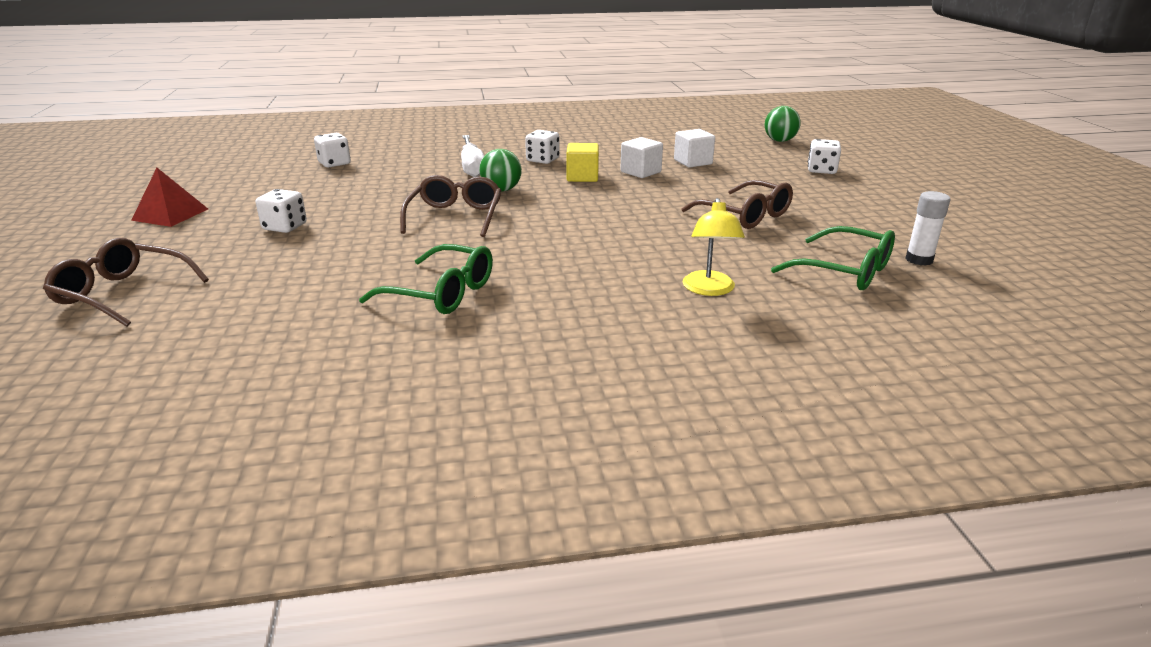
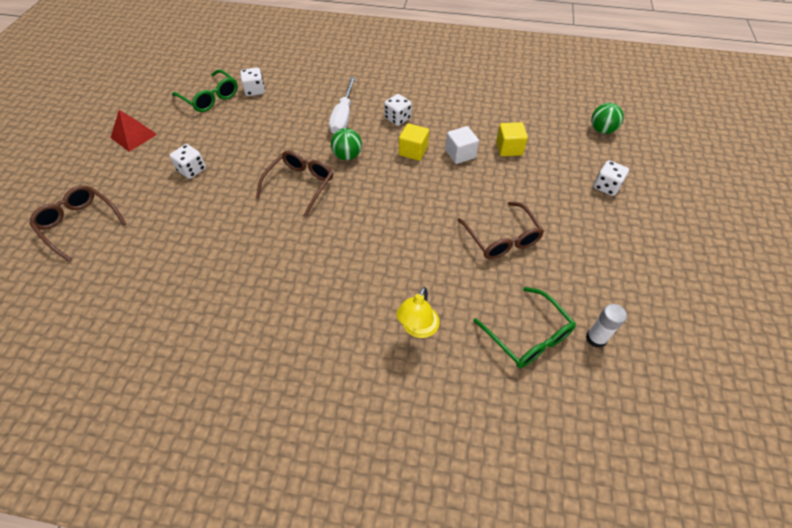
camera: 20 degrees right, 25 degrees up
(441, 293) = (248, 279): green glasses -> green glasses (210, 98)
(693, 162) = (509, 148): white cube -> yellow cube

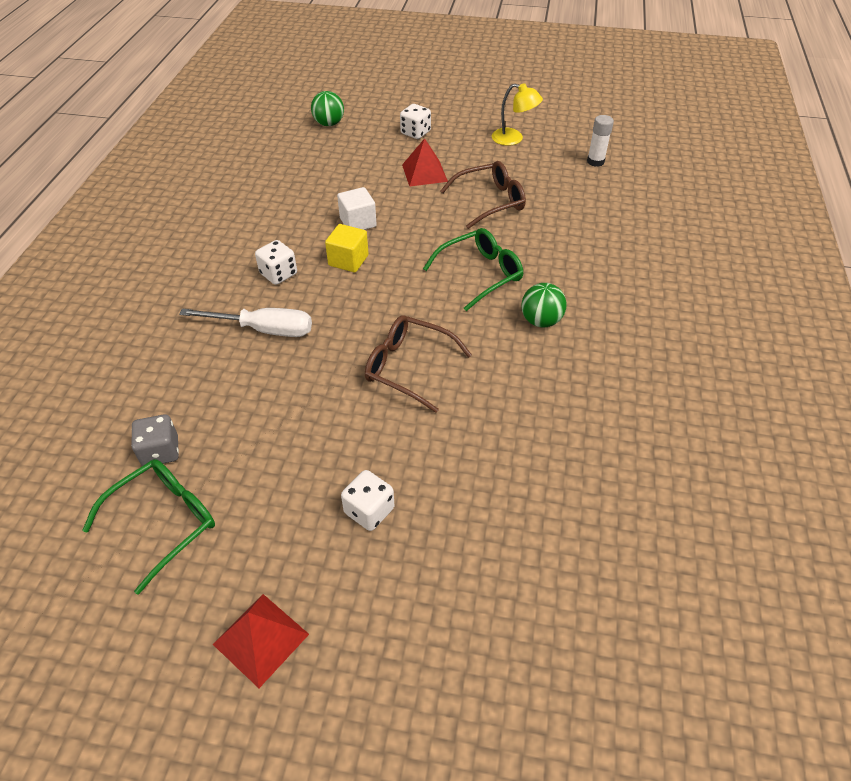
camera: 90 degrees left, 5 degrees down
(79, 224) = (502, 663): brown glasses -> none
(255, 90) = (161, 451): white dice -> grey dice
(347, 156) = (352, 322): green ball -> green ball (541, 321)
(417, 328) = (612, 261): yellow lamp -> yellow lamp (513, 139)
(509, 148) = (351, 186): yellow cube -> none
(528, 336) = (602, 196): green glasses -> green glasses (480, 274)
(539, 193) = (424, 173): none -> red pyramid

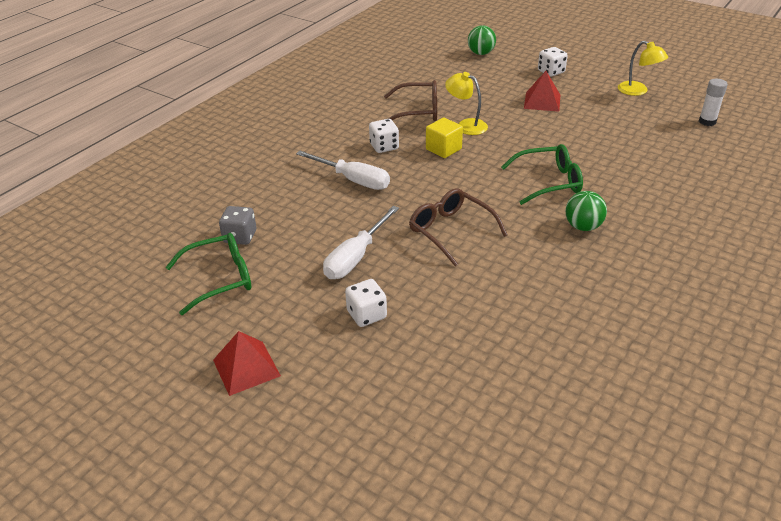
camera: 25 degrees right, 10 degrees down
(319, 436) = (356, 257): none -> white screwdriver
(358, 222) = (466, 125): white cube -> yellow lamp
(490, 201) = (588, 132): brown glasses -> brown glasses (418, 111)

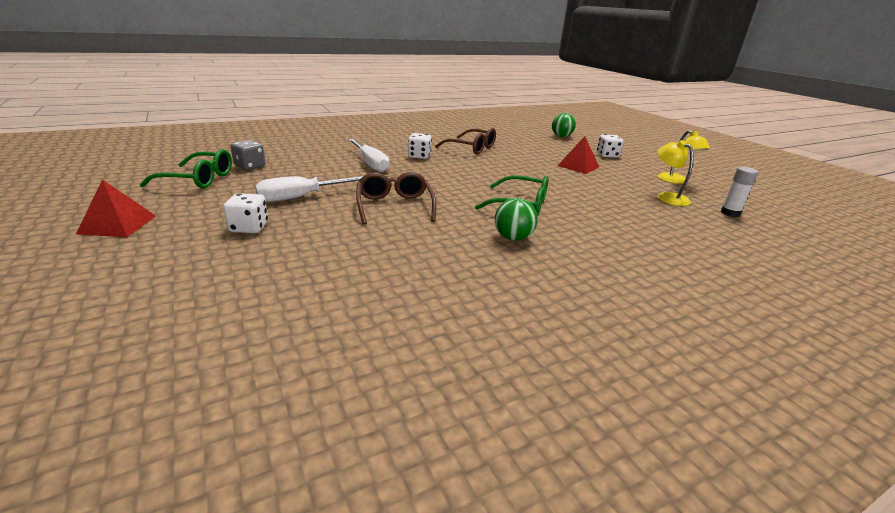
camera: 25 degrees right, 10 degrees down
(443, 149) = (460, 168): yellow cube -> none
(466, 125) = (497, 162): yellow lamp -> yellow lamp (667, 197)

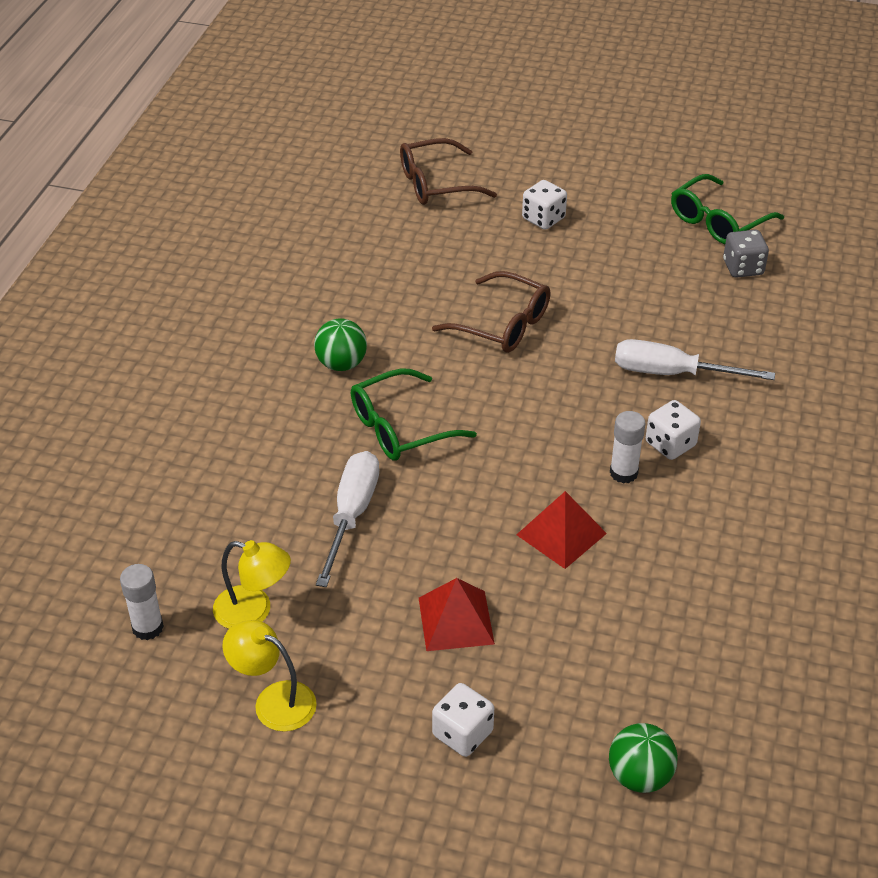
camera: 135 degrees right, 15 degrees up
(118, 224) = (620, 159): red pyramid -> red pyramid (561, 534)
(301, 197) = (593, 271): white screwdriver -> white screwdriver (351, 515)
(452, 159) = (623, 473): none -> white glue stick
(471, 148) = (666, 540): brown glasses -> brown glasses (436, 184)

